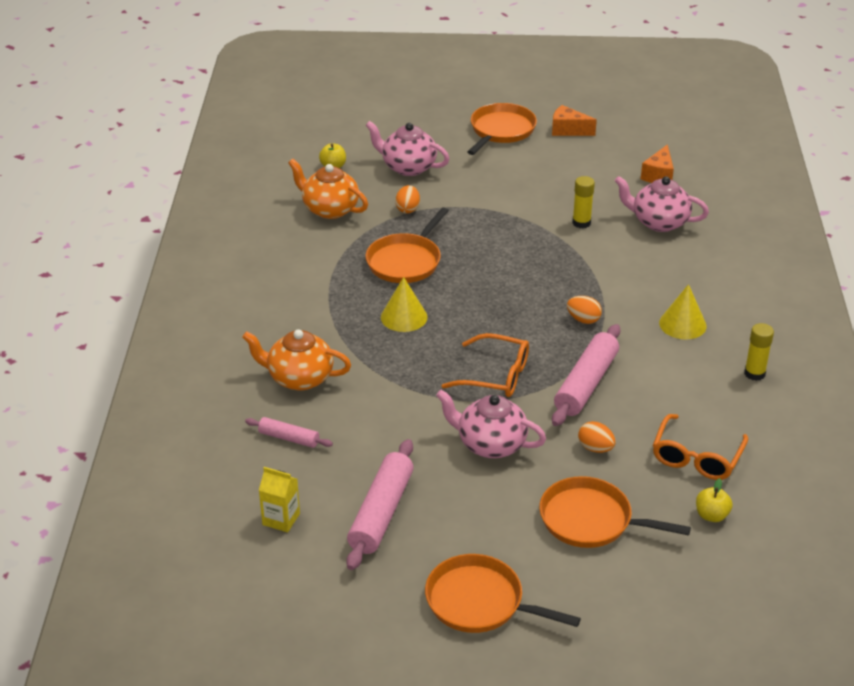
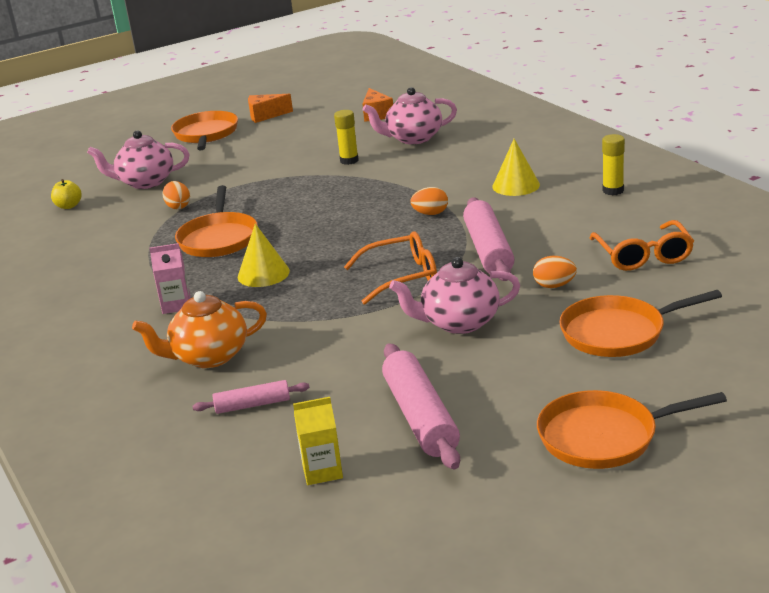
camera: 30 degrees left, 10 degrees down
(320, 315) = (176, 305): none -> pink carton
(329, 209) = (98, 233): orange teapot -> none
(711, 515) = (708, 285): yellow apple -> none

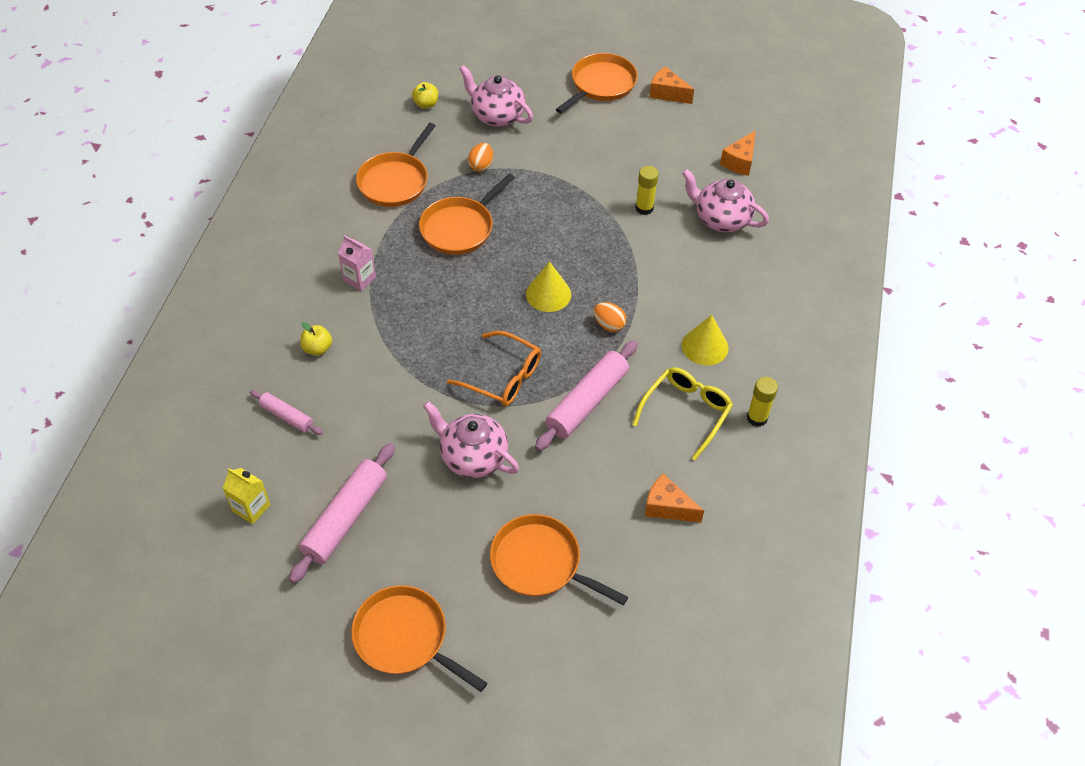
camera: 40 degrees right, 25 degrees up
(113, 249) = (395, 181): none -> orange pan
(209, 357) = (317, 348): orange teapot -> yellow apple
(263, 274) = (437, 293): yellow cone -> yellow cone (548, 294)
(554, 286) = (571, 479): orange egg -> none
(564, 215) = (686, 412): none -> yellow glasses
(643, 255) = (667, 507): orange glasses -> orange cheese

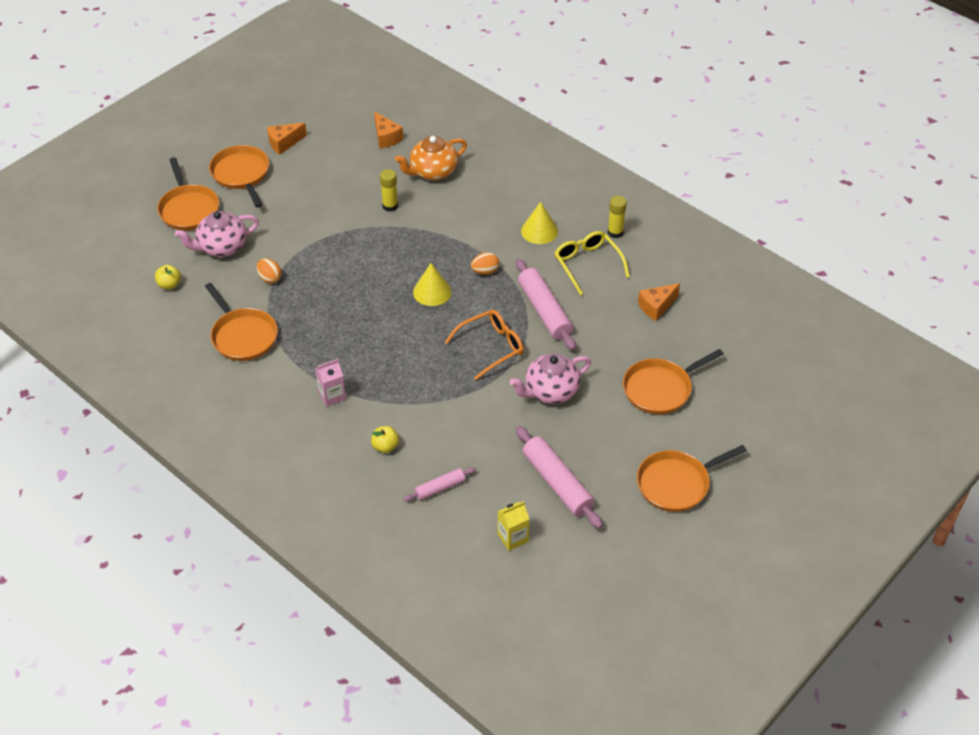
camera: 60 degrees left, 5 degrees down
(459, 228) = (326, 316): orange pan -> orange pan (188, 209)
(721, 219) = (432, 171): pink teapot -> orange teapot

